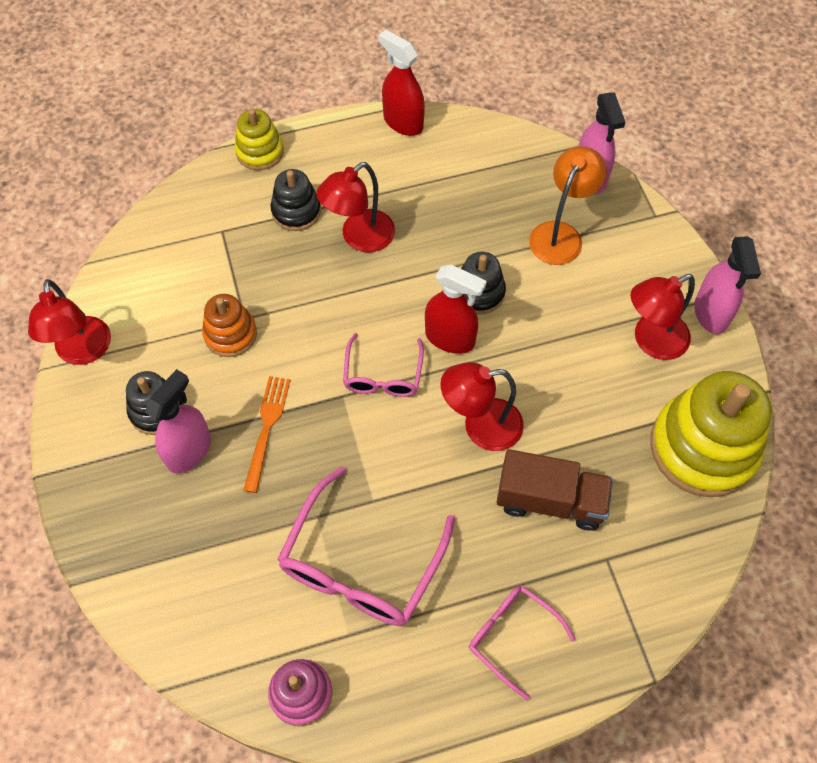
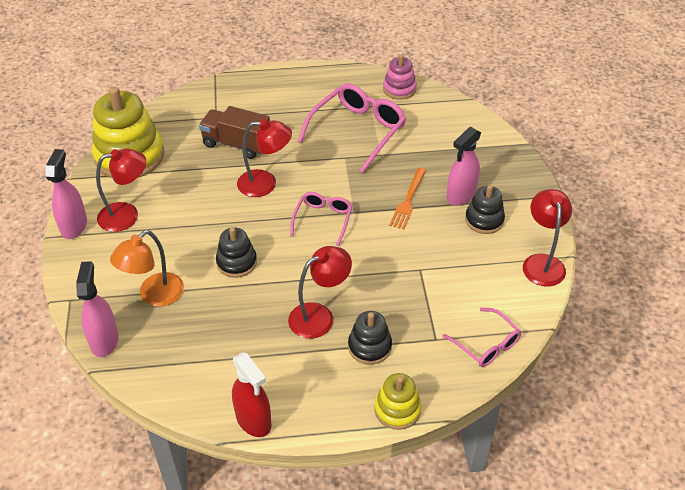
camera: 170 degrees left, 15 degrees down
(230, 334) = (431, 259): orange stacking toy -> none
(450, 338) = (268, 235): red spray bottle -> none
(512, 636) = (282, 95): pink glasses -> pink glasses (486, 344)

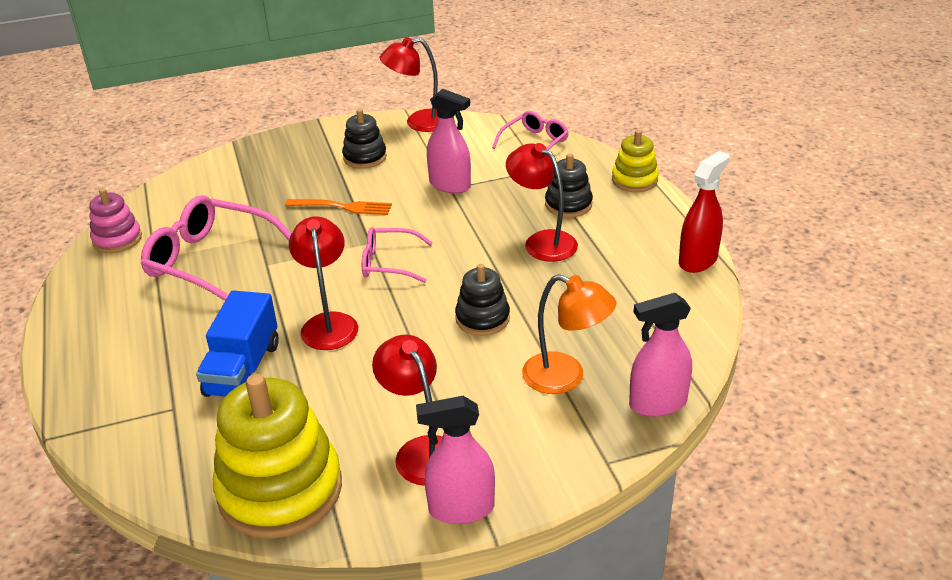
camera: 100 degrees left, 10 degrees down
(236, 144) = (243, 369): brown truck -> blue truck
(461, 195) = (327, 174): pink spray bottle -> pink spray bottle (450, 185)

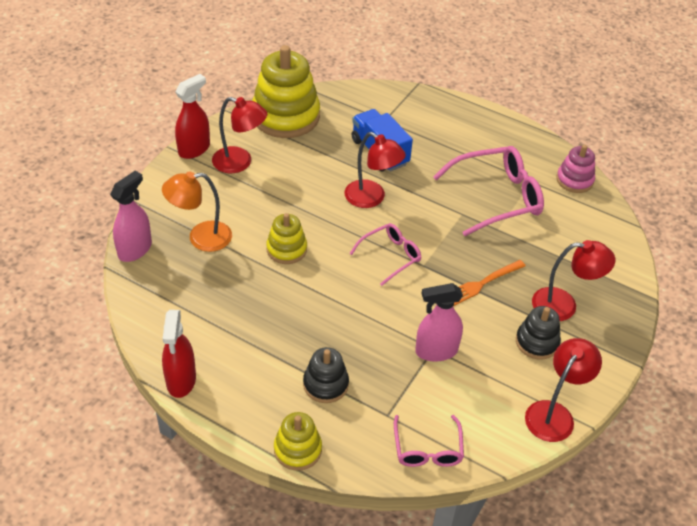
camera: 135 degrees right, 10 degrees up
(461, 509) = (194, 149): pink spray bottle -> red spray bottle
(482, 318) = (286, 249): black stacking toy -> yellow stacking toy
(542, 241) = (309, 333): red lamp -> red lamp (564, 305)

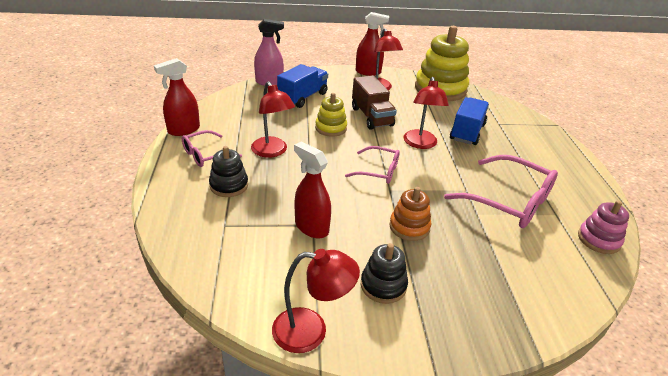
camera: 55 degrees right, 10 degrees down
(201, 238) = (303, 97): orange lamp -> blue truck
(292, 204) = (371, 117): none -> brown truck
(297, 449) = (159, 194): yellow stacking toy -> none
(427, 449) = (206, 260): pink glasses -> pink glasses (206, 155)
(436, 351) = (311, 227): pink spray bottle -> red spray bottle
(482, 283) = (409, 227): orange fork -> orange stacking toy
(564, 305) = (446, 288): red lamp -> red lamp (272, 152)

